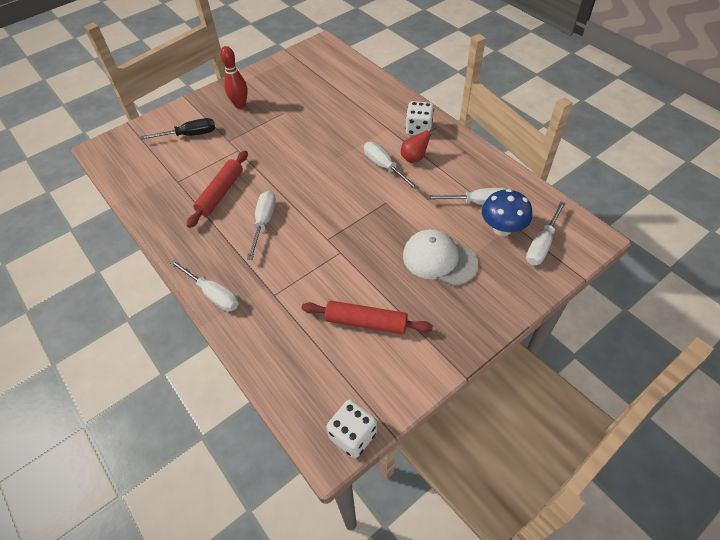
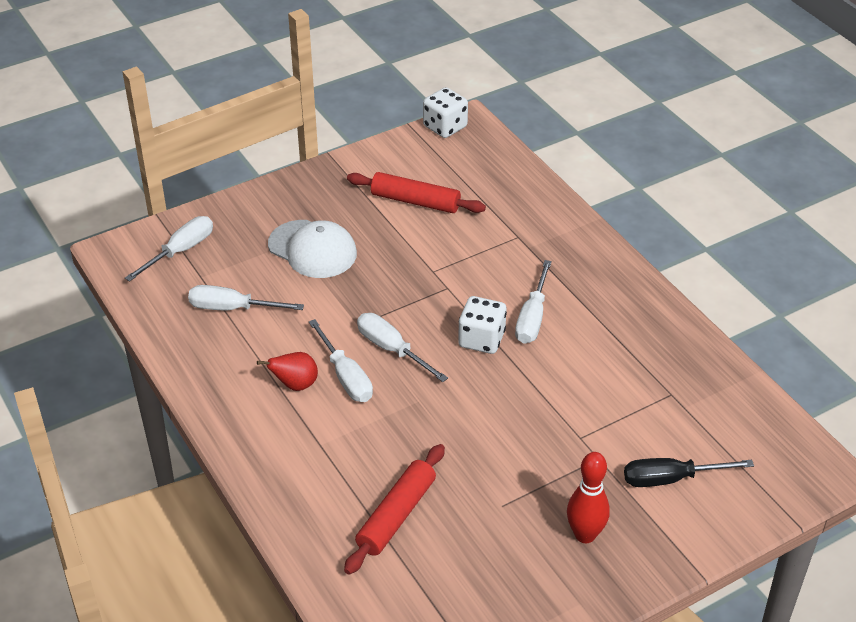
camera: 175 degrees left, 10 degrees down
(213, 294) = (591, 245): white screwdriver -> white screwdriver (391, 349)
(221, 193) = (599, 366): red rolling pin -> red rolling pin (396, 515)
(419, 129) = (269, 435): white dice -> white dice (481, 339)
(502, 229) = (218, 273): blue mushroom -> none

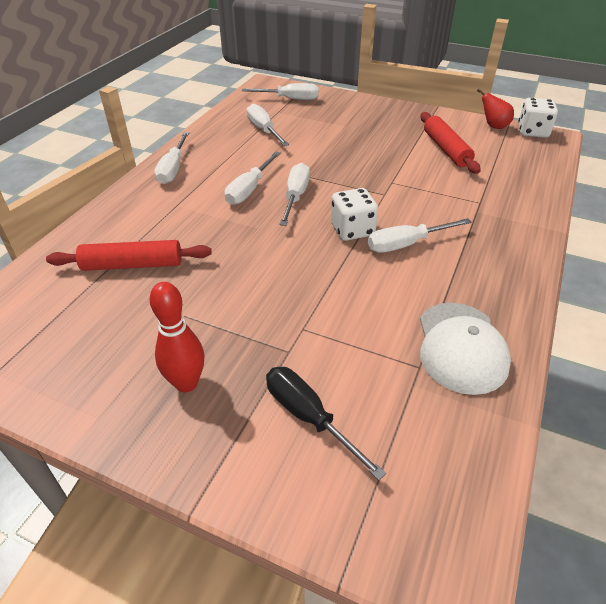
camera: 55 degrees right, 0 degrees up
(242, 419) = (173, 169): none -> white screwdriver
(295, 385) = (222, 175): red pear -> red pear (493, 126)
(312, 249) = (348, 134): white cap -> white cap (461, 347)

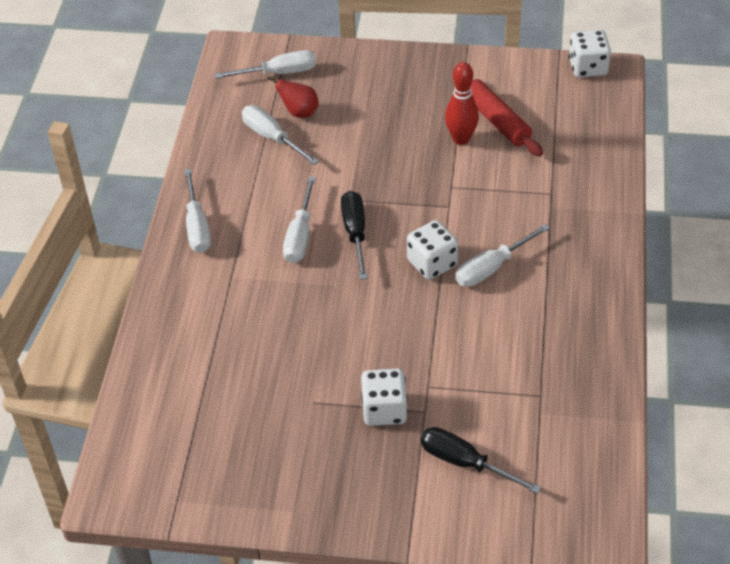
camera: 15 degrees left, 5 degrees up
(132, 265) = (230, 362): red rolling pin -> none
(186, 383) = (351, 463): red bowling pin -> red bowling pin (461, 139)
(248, 339) = (384, 410): none -> white dice
(295, 196) = (355, 233): white screwdriver -> black screwdriver
(461, 347) = (570, 368): white cap -> none
(493, 126) = (541, 68): red pear -> red pear (299, 112)

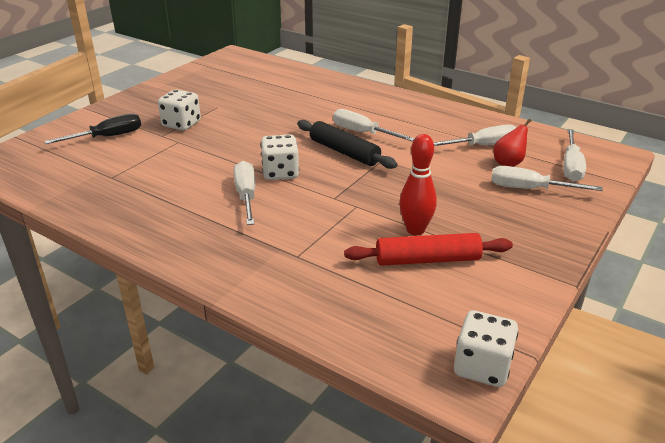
camera: 115 degrees right, 15 degrees down
(197, 226) = (405, 104): white screwdriver -> white screwdriver (529, 189)
(355, 233) = (344, 152): black screwdriver -> black rolling pin

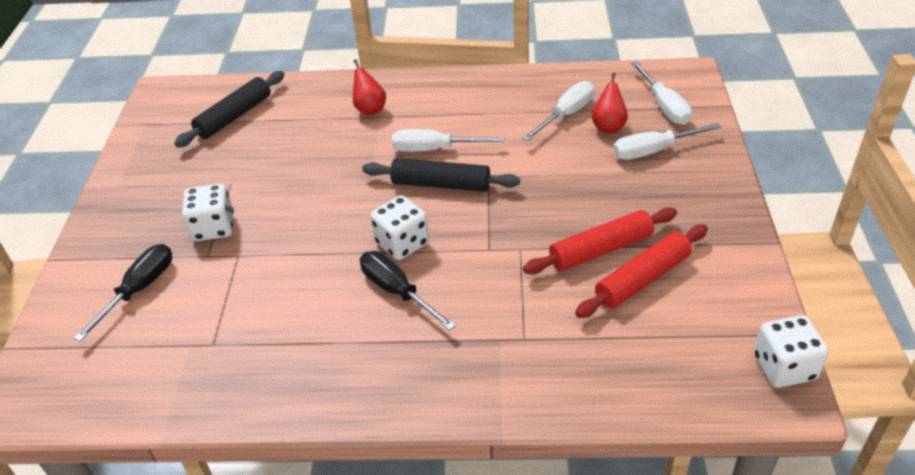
camera: 30 degrees left, 10 degrees up
(246, 196) = (397, 291): white screwdriver -> black screwdriver
(259, 77) = (234, 116): none -> black rolling pin
(345, 99) = (370, 109): none -> red pear
(415, 230) = (601, 250): red bowling pin -> red rolling pin

